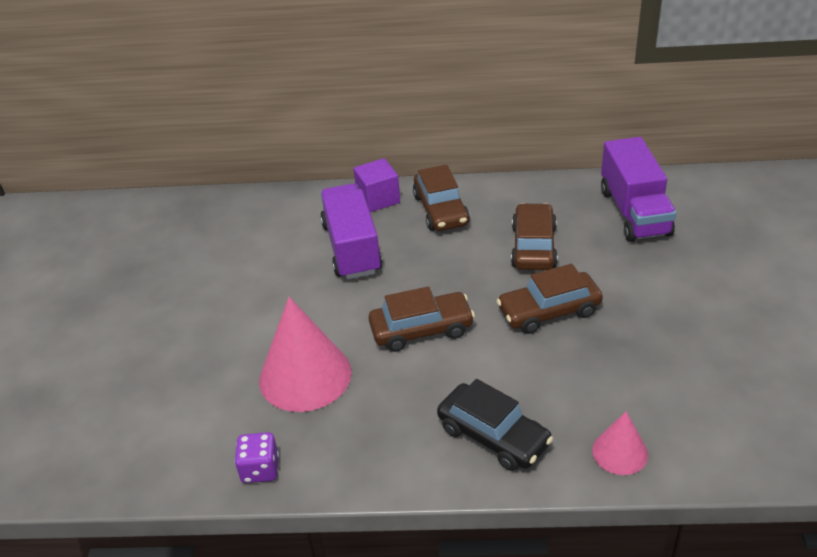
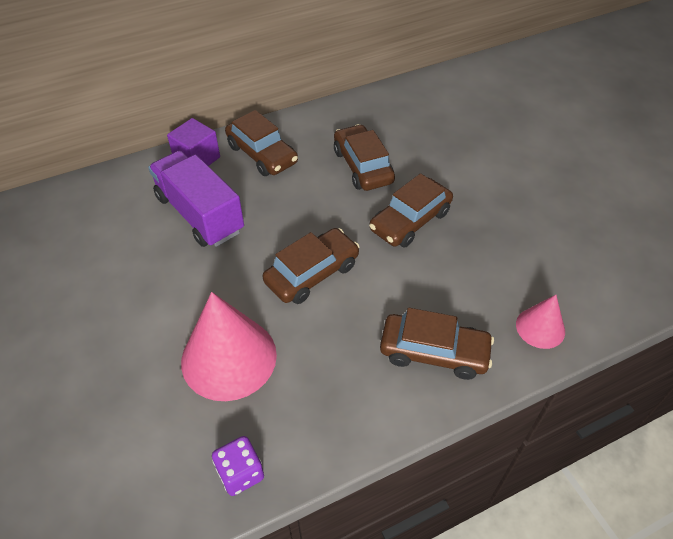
camera: 30 degrees left, 10 degrees up
(493, 436) = (434, 352): black car -> brown car
(634, 212) = (424, 114): purple truck -> none

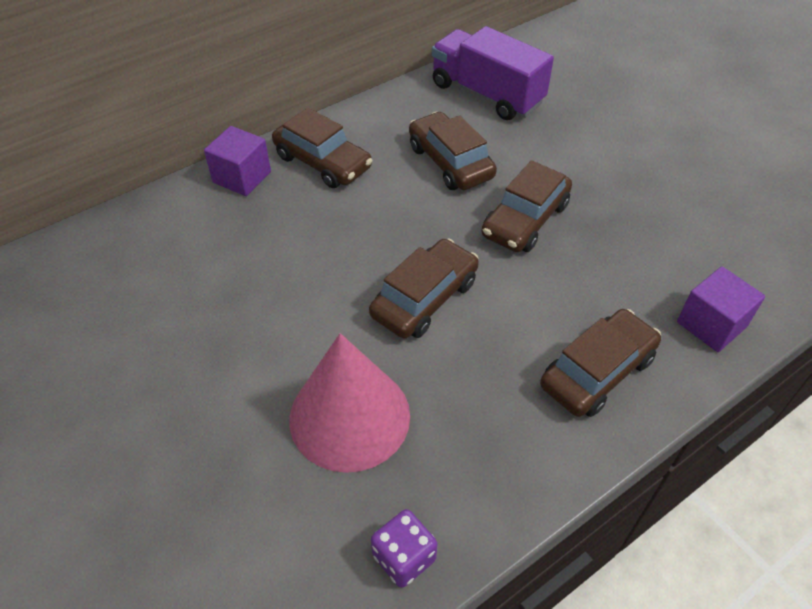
camera: 10 degrees left, 0 degrees up
(200, 214) = (264, 244): purple truck -> purple truck (486, 94)
(434, 352) = (597, 372): brown car -> brown car turned 45 degrees counterclockwise
(540, 327) = (711, 324): pink cone -> purple cube

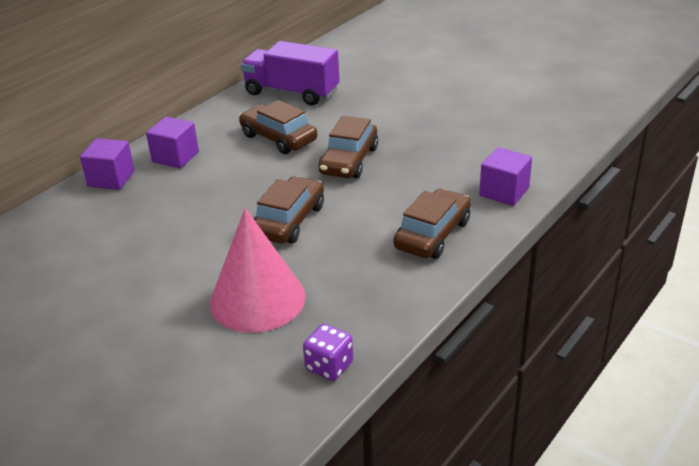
camera: 15 degrees left, 15 degrees down
(323, 162) = (175, 157): brown car -> purple cube

